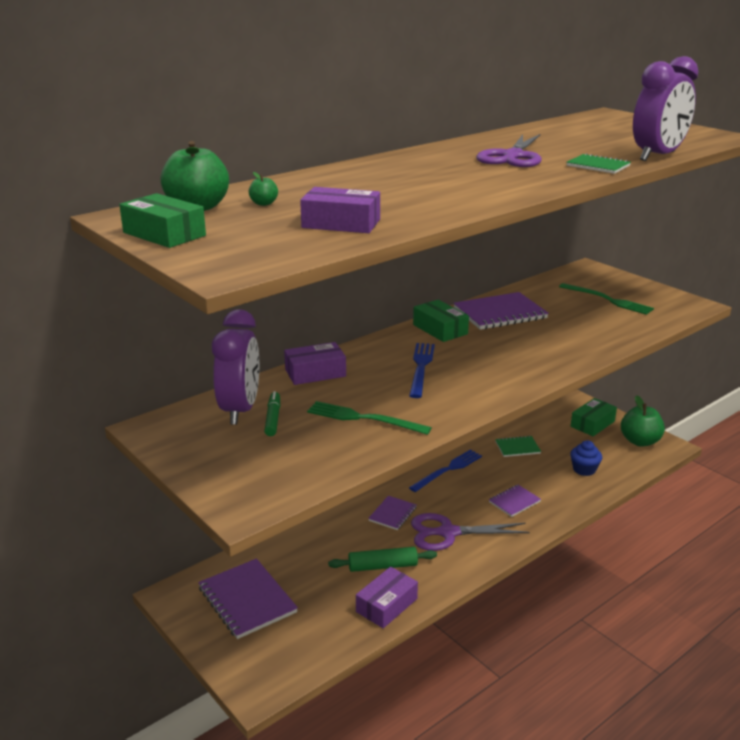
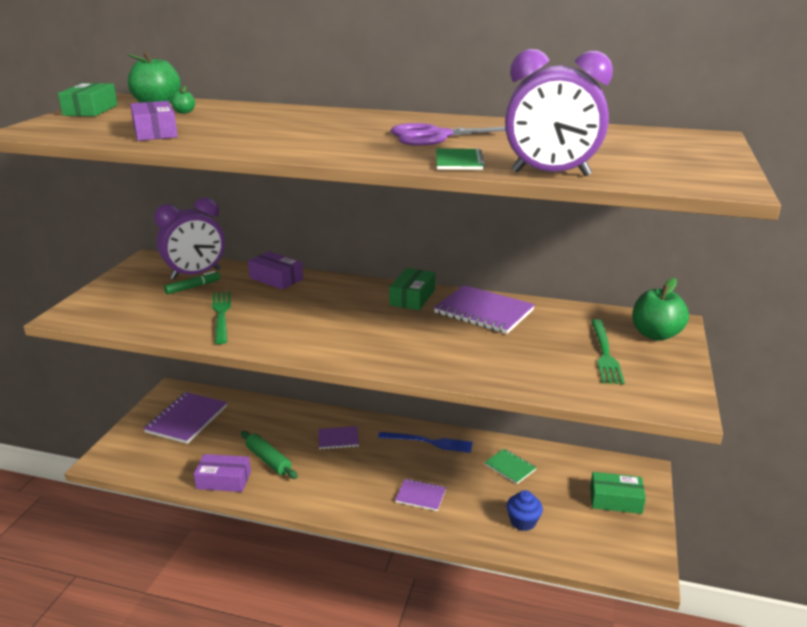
camera: 55 degrees right, 0 degrees up
(421, 367) = (330, 310): blue fork -> none
(447, 533) = (339, 475): purple scissors -> none
(640, 441) = (626, 545): green apple -> green apple (655, 334)

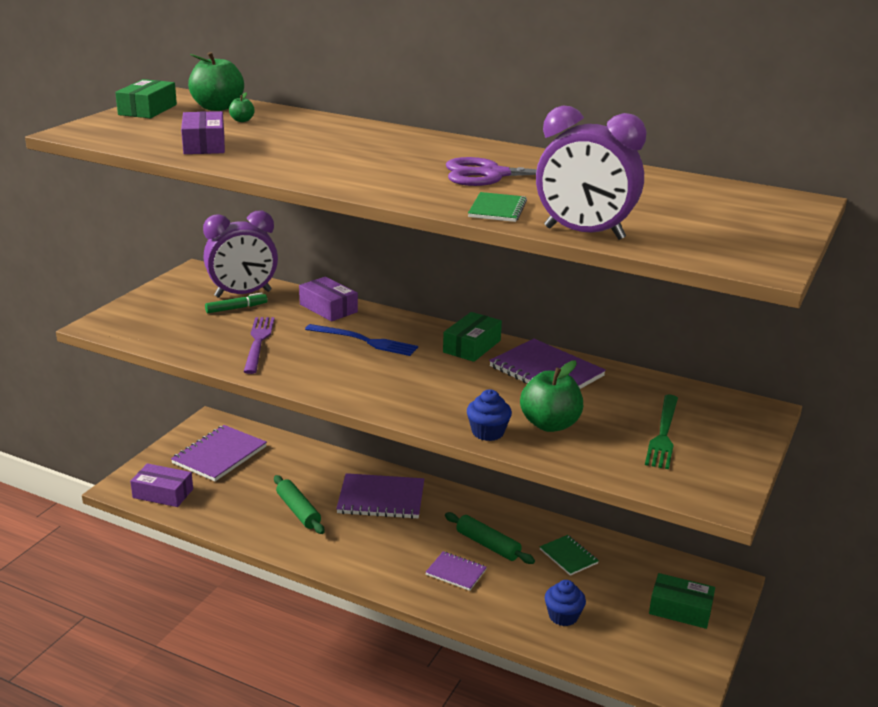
camera: 10 degrees right, 0 degrees up
(221, 315) = (258, 342): green fork -> purple fork
(223, 480) = (245, 525): purple box -> purple box (163, 493)
(338, 439) = (381, 499): purple notebook -> purple notebook, size x1.79
(428, 442) = (483, 516): blue fork -> blue fork (364, 341)
(440, 467) = (487, 545): none -> green rolling pin
(455, 371) = (488, 432): none -> blue cupcake
(655, 334) = (733, 420): green apple -> green apple (550, 424)

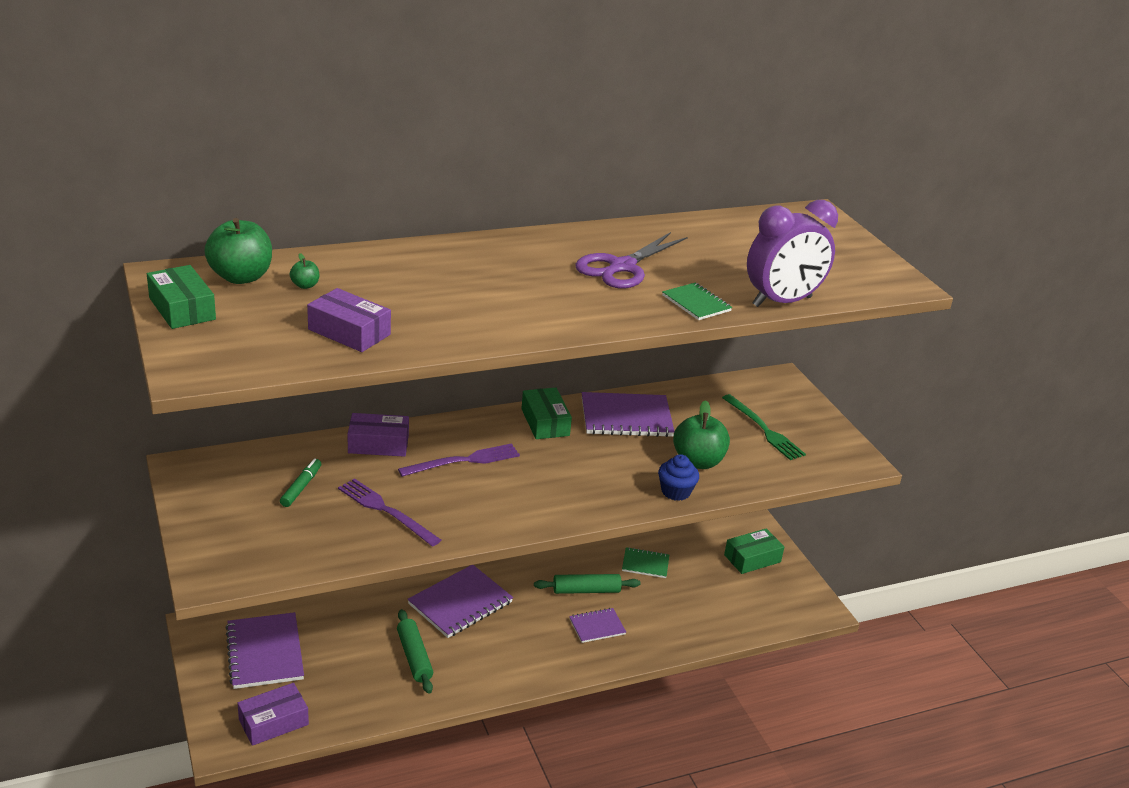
camera: 50 degrees left, 5 degrees up
(243, 294) = (278, 469): purple clock -> none
(298, 511) = (414, 657): green rolling pin -> green rolling pin turned 60 degrees clockwise
(364, 341) = (464, 461): blue fork -> purple fork
(563, 616) = (701, 611): blue cupcake -> none

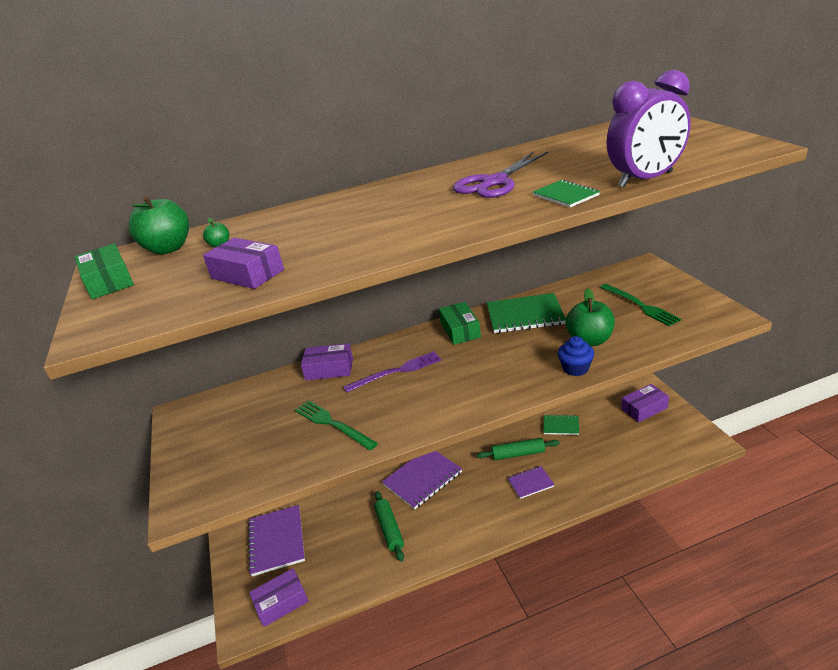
camera: 10 degrees right, 0 degrees up
(301, 487) = (266, 414): green marker -> none
(386, 511) = (333, 424): purple fork -> green fork
(626, 417) = (525, 315): purple notebook -> green notebook
(752, 558) = (644, 408): green box -> purple box

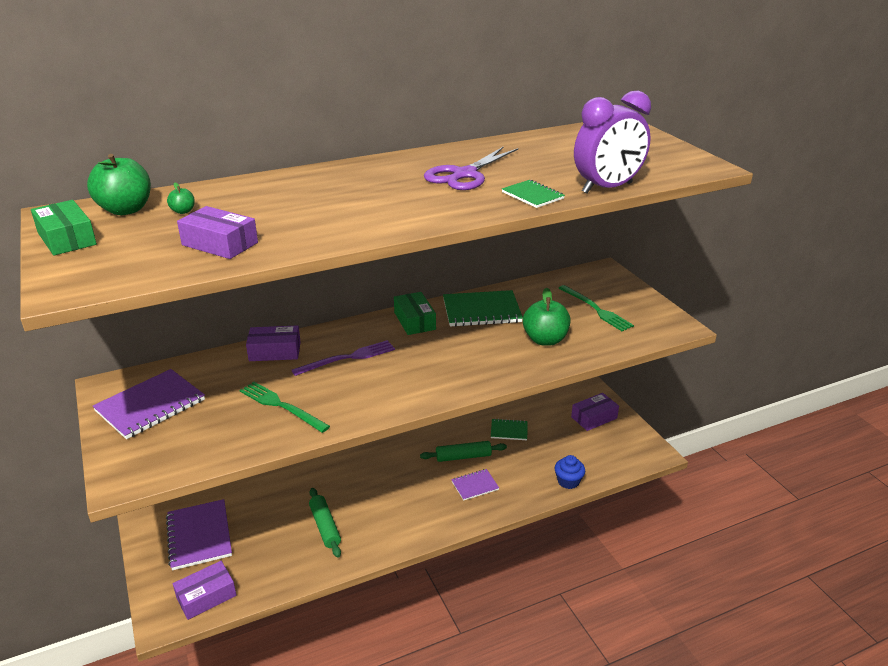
camera: 10 degrees left, 0 degrees up
(422, 479) = (361, 477): purple notebook -> purple notebook (150, 406)
(575, 368) = (529, 366): blue cupcake -> blue cupcake (568, 481)

